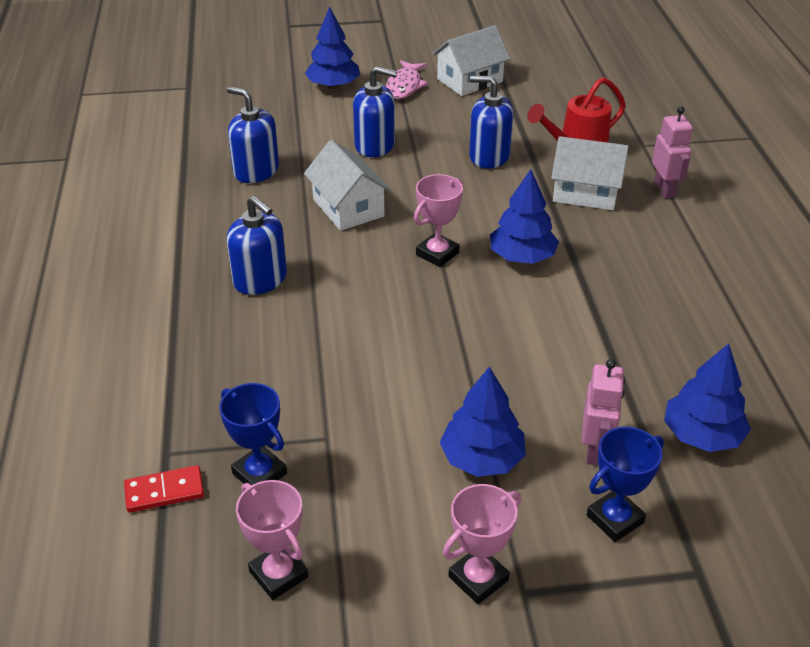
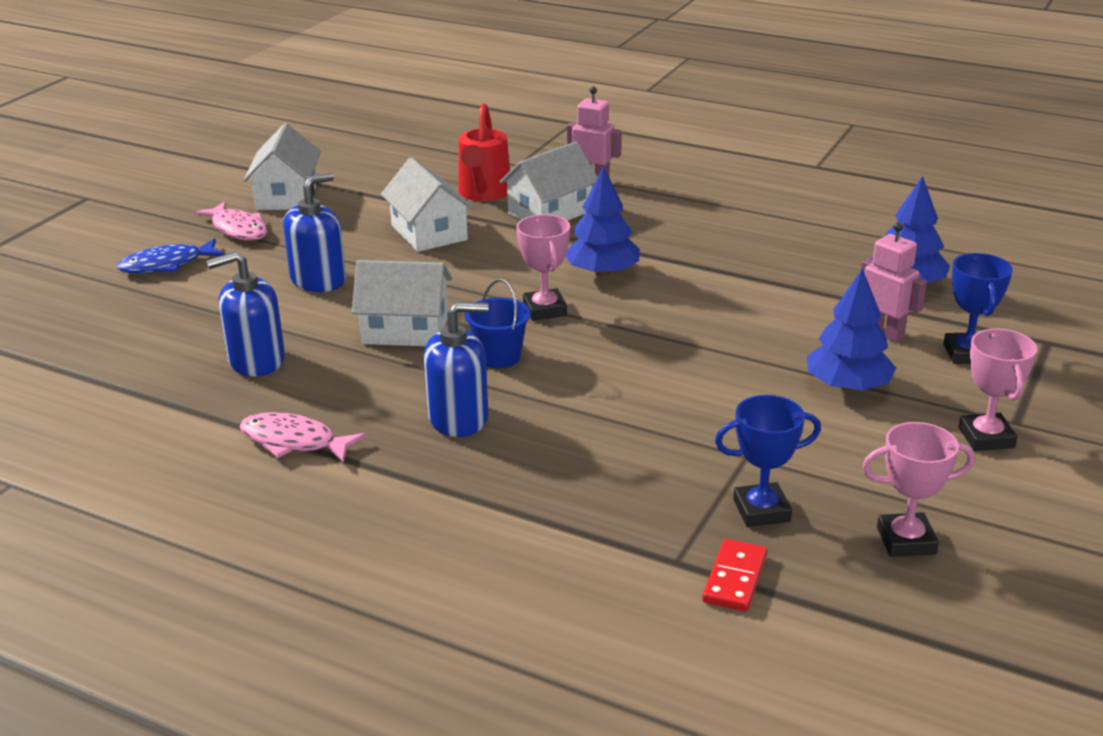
camera: 55 degrees left, 10 degrees down
(179, 228) = (294, 442): none -> pink fish
(333, 86) = (167, 265): blue tree -> blue fish
(352, 262) = (499, 357): none -> blue bucket
(489, 156) = (429, 232): blue soap dispenser -> white house

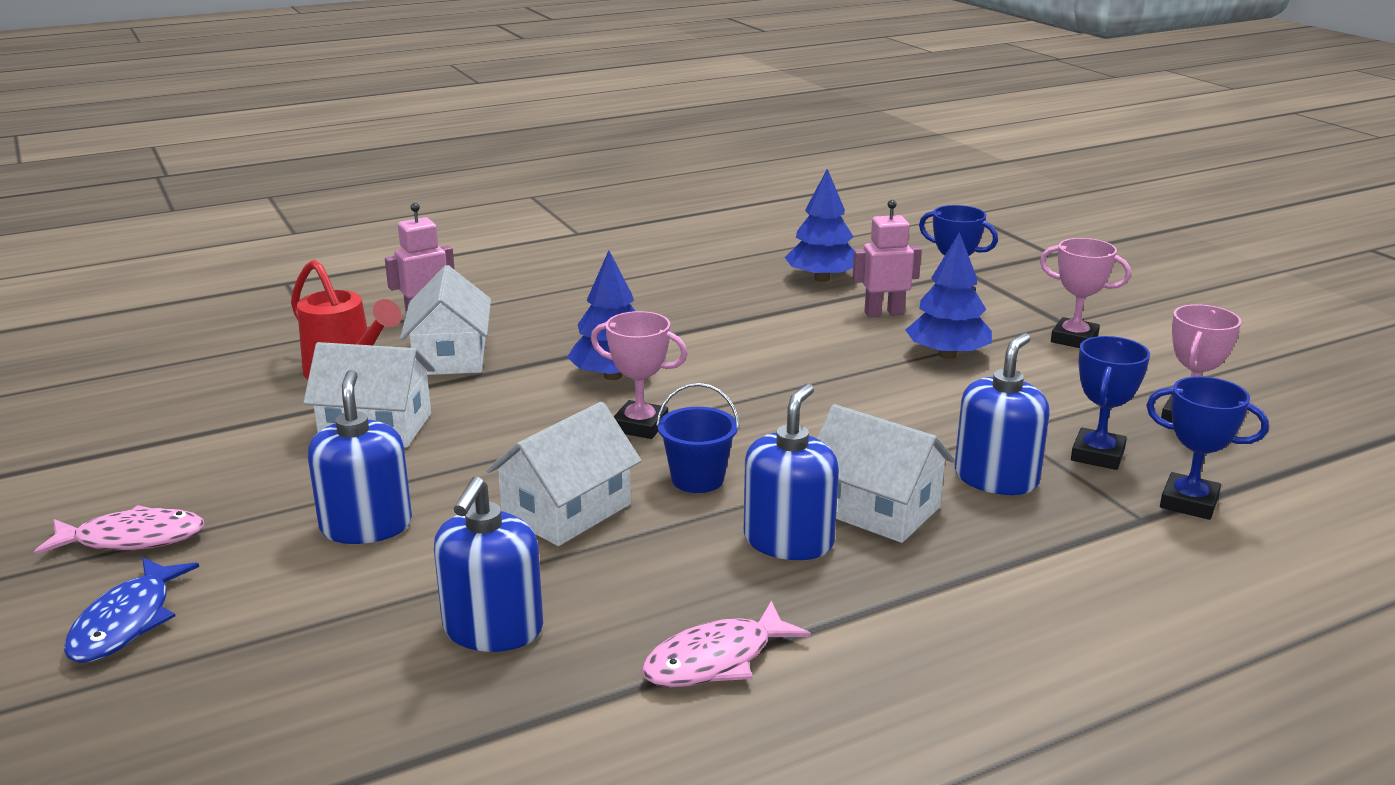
camera: 55 degrees left, 5 degrees down
(286, 196) = (113, 479): white house -> white house (876, 509)
(655, 473) = (996, 478): none -> blue soap dispenser
(735, 578) = (1188, 502): red domino -> blue trophy

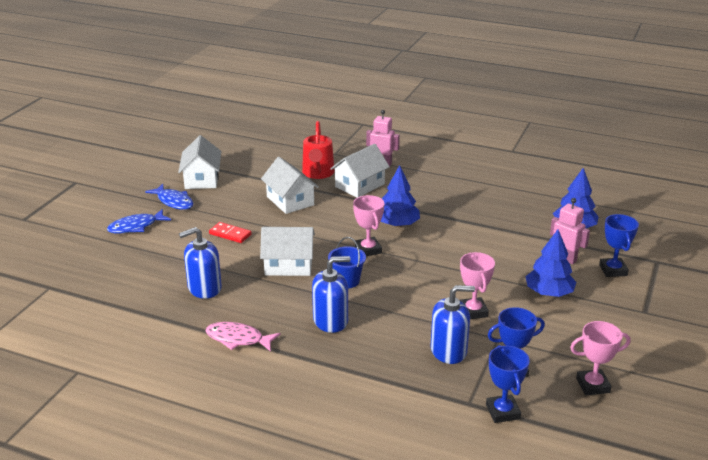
camera: 50 degrees right, 5 degrees up
(132, 539) = (174, 201): pink fish -> blue fish
(366, 526) = (230, 234): blue soap dispenser -> red domino
(876, 509) = (381, 330): white house -> white house (202, 179)
(1074, 339) = (629, 322): pink trophy -> pink trophy (473, 311)

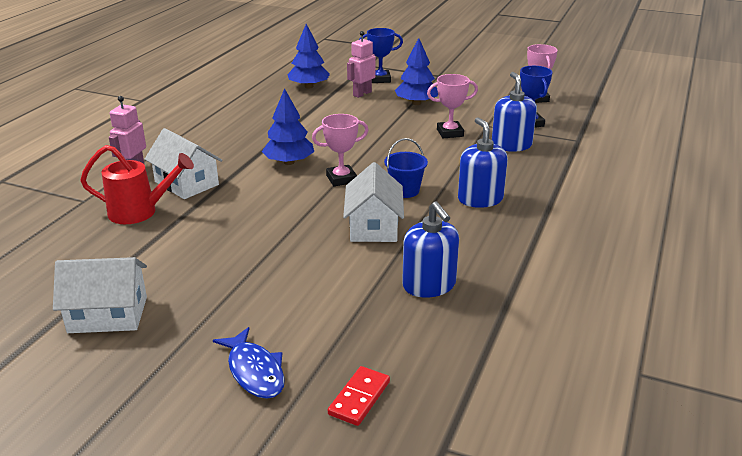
camera: 90 degrees left, 0 degrees up
(174, 201) = (178, 338): blue fish -> none
(230, 234) = (294, 274): red domino -> red domino (359, 398)
(238, 339) = (529, 253): pink fish -> none
(290, 201) = (211, 230): white house -> none
(502, 412) = (582, 129): blue trophy -> none

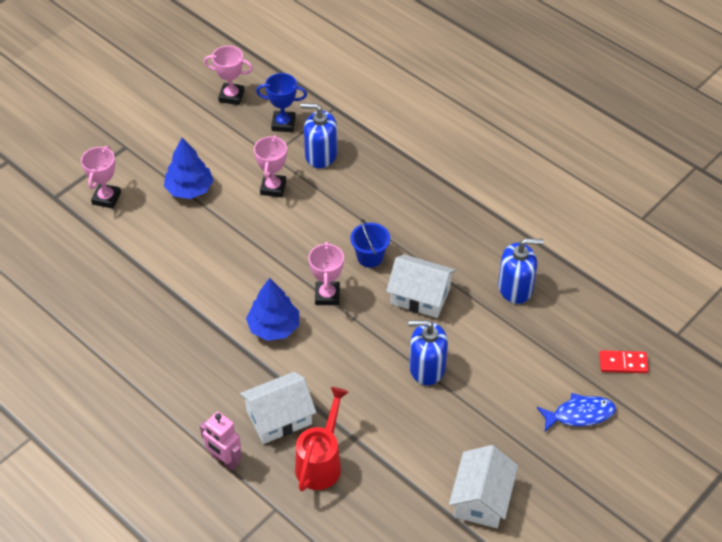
camera: 70 degrees left, 20 degrees up
(309, 86) = (88, 266): blue tree -> none
(359, 398) = (623, 363): red domino -> red domino turned 45 degrees counterclockwise
(362, 94) = (138, 225): pink robot -> none
(380, 79) = (106, 198): blue trophy -> pink trophy
(480, 199) = (406, 213): blue soap dispenser -> blue soap dispenser (427, 368)

